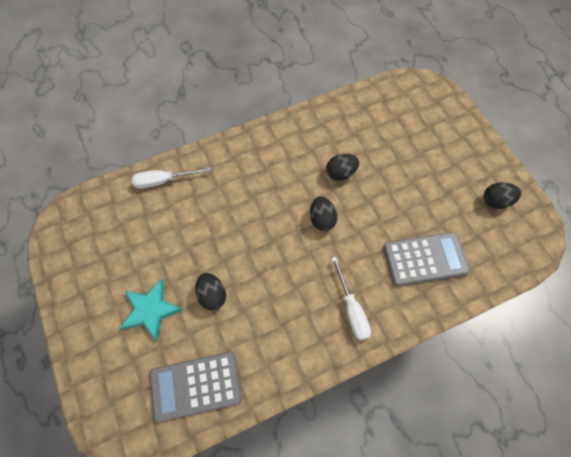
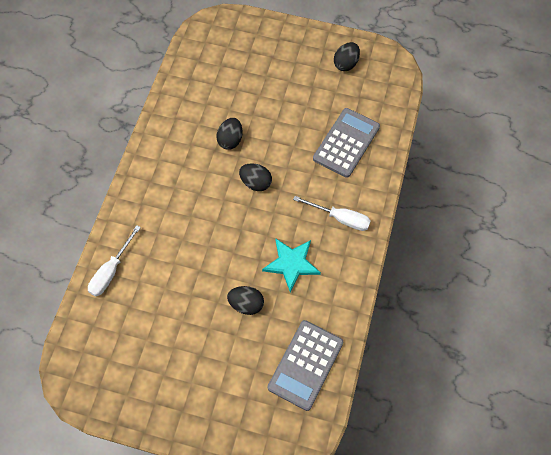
camera: 50 degrees left, 0 degrees up
(150, 310) = (217, 358): turquoise star -> turquoise star (291, 264)

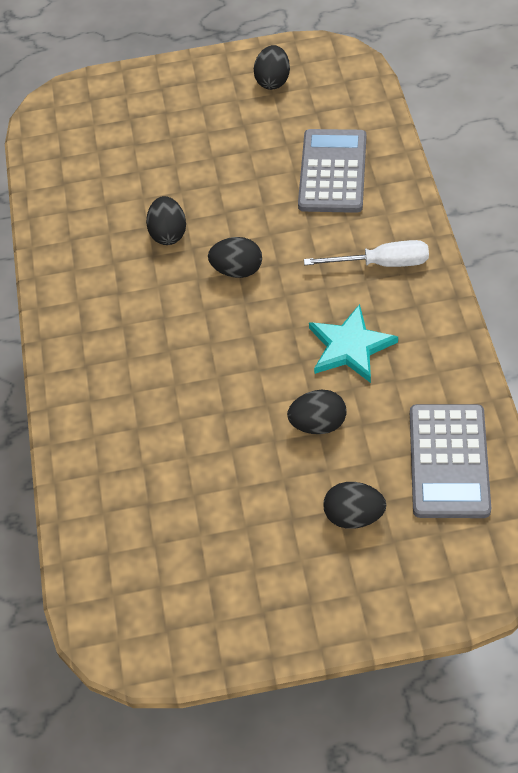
camera: 20 degrees left, 10 degrees down
(111, 271) = (92, 470): white screwdriver -> none
(234, 371) = (353, 516): none -> black egg

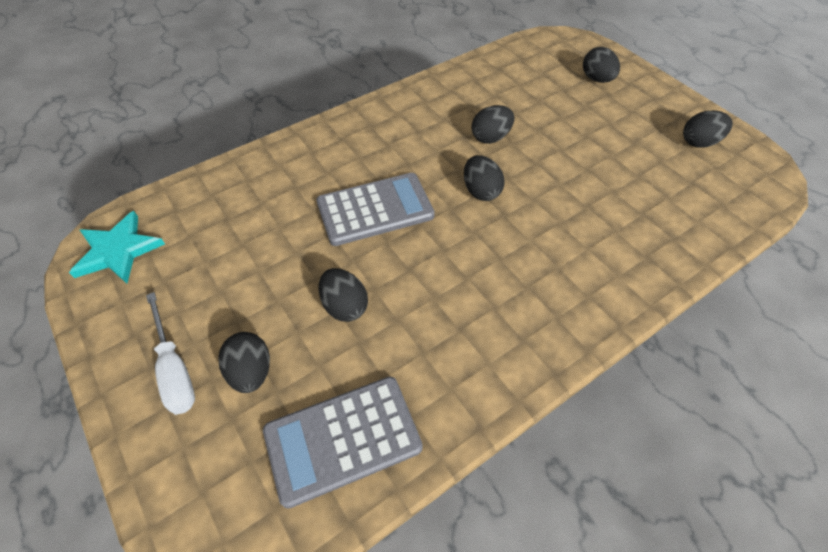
camera: 60 degrees right, 0 degrees up
(137, 110) = (596, 79): none -> black egg
(332, 172) = (634, 217): grey calculator -> grey calculator (375, 209)
(350, 347) = (443, 301): turquoise star -> turquoise star (118, 250)
(382, 263) = (555, 293): white screwdriver -> white screwdriver (175, 369)

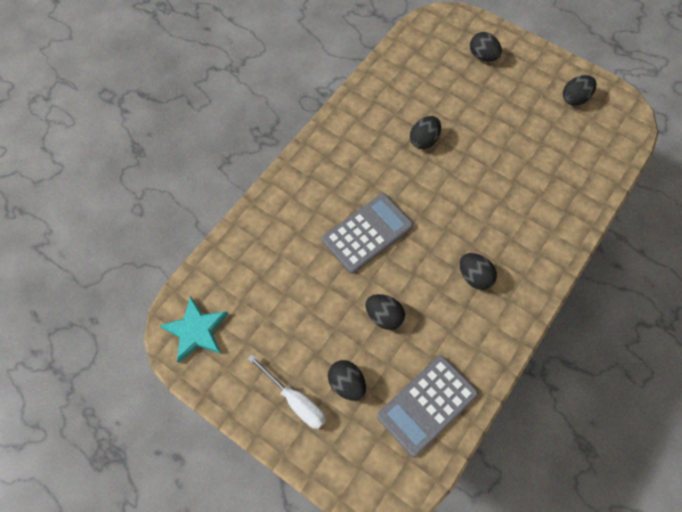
camera: 20 degrees left, 10 degrees up
(481, 191) = (436, 192): black egg -> black egg (474, 277)

